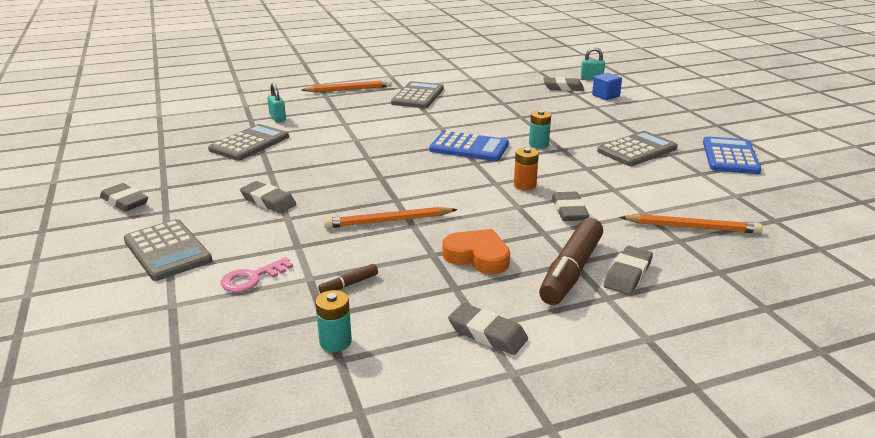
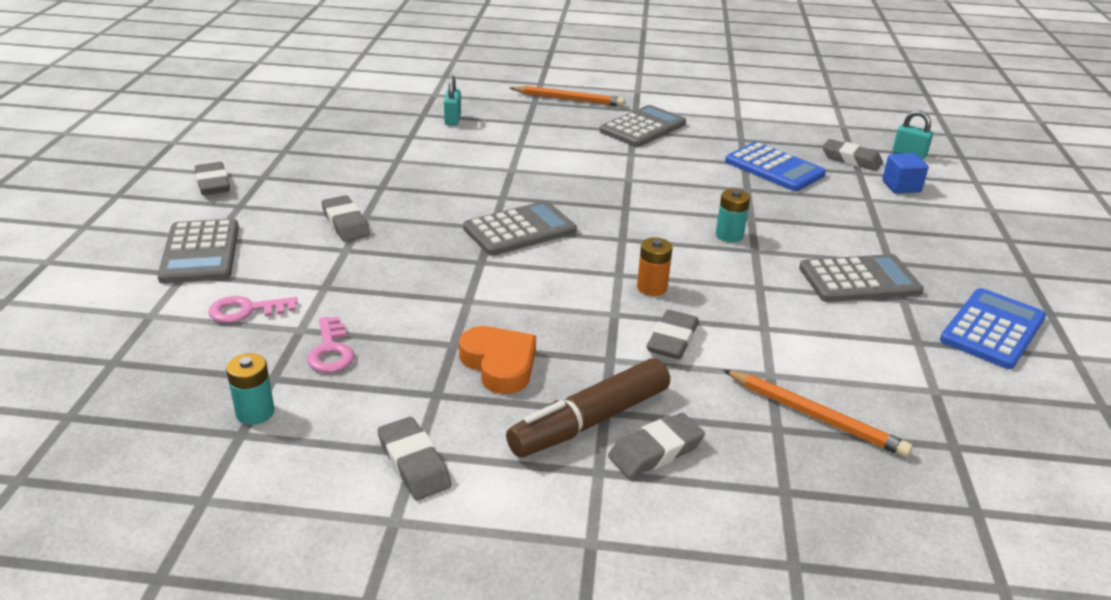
camera: 25 degrees right, 5 degrees up
(249, 143) = (393, 145): grey calculator -> grey calculator (519, 230)
(349, 284) = (331, 351): brown marker -> pink key
(388, 221) = (445, 286): orange pencil -> none
(469, 147) = (635, 216): blue calculator -> blue calculator (774, 168)

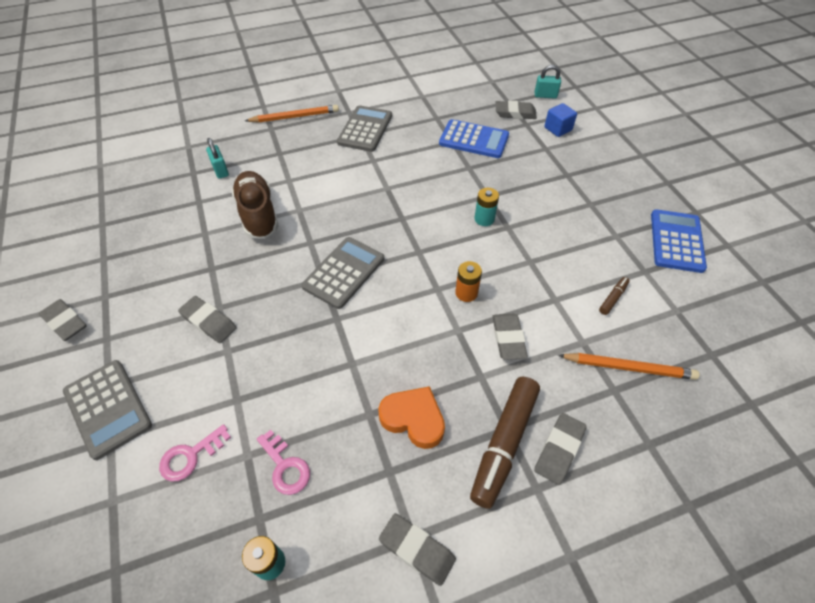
camera: 25 degrees left, 20 degrees up
(464, 161) = (258, 214): none -> brown shoe
(848, 351) = (613, 298): none -> brown marker
(859, 280) = (583, 229): grey calculator -> none

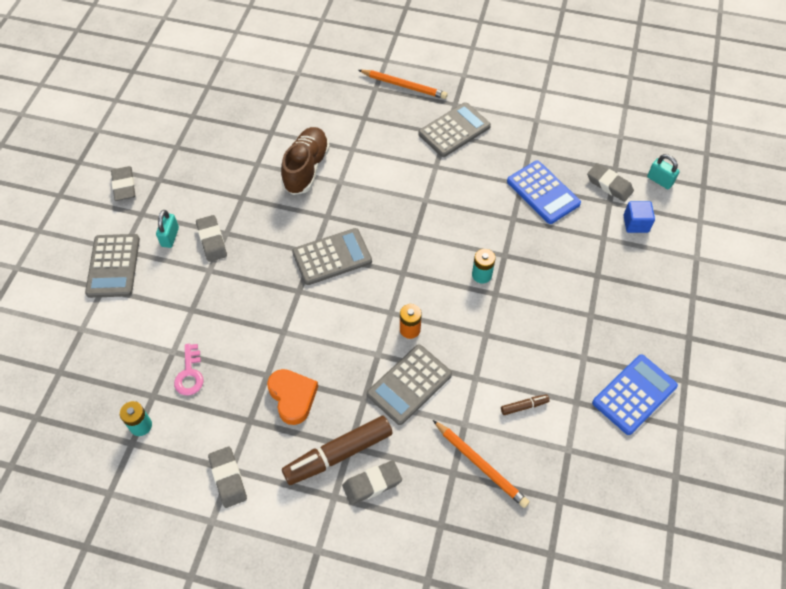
camera: 35 degrees right, 5 degrees up
(190, 456) = (140, 330): pink key -> none
(220, 170) = (306, 111): turquoise padlock -> turquoise padlock (170, 237)
(508, 338) = (409, 384): grey eraser -> grey calculator

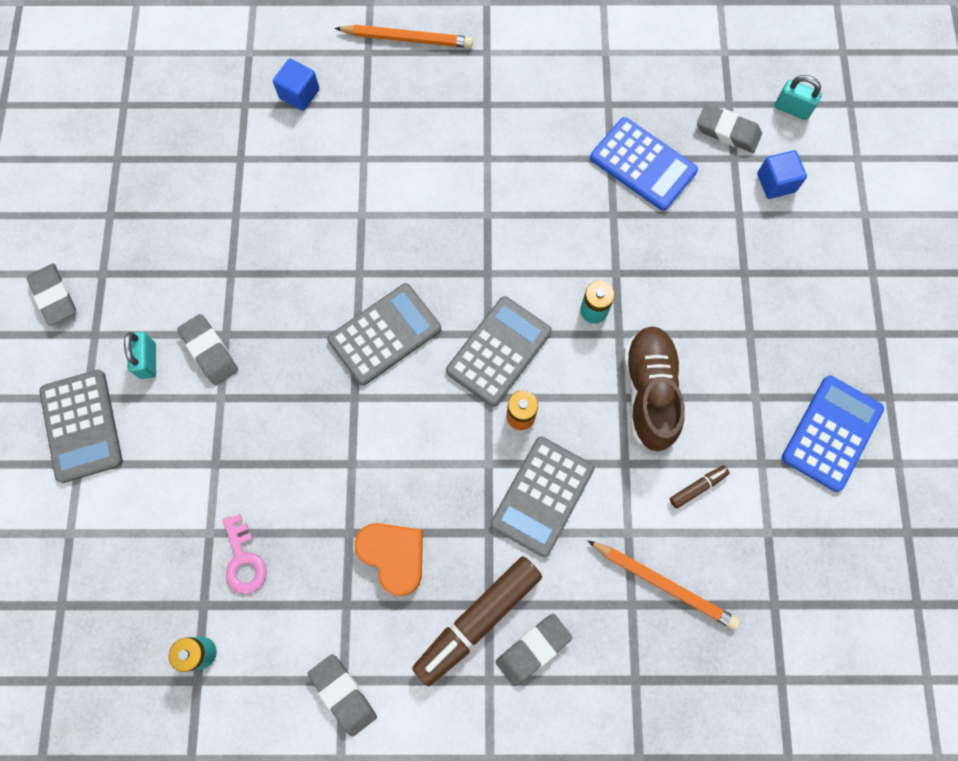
camera: 15 degrees left, 15 degrees up
(306, 168) = (308, 205): brown shoe -> brown shoe (649, 392)
(322, 103) = (299, 94): none -> blue cube
(454, 130) = (497, 95): grey calculator -> grey calculator (498, 351)

